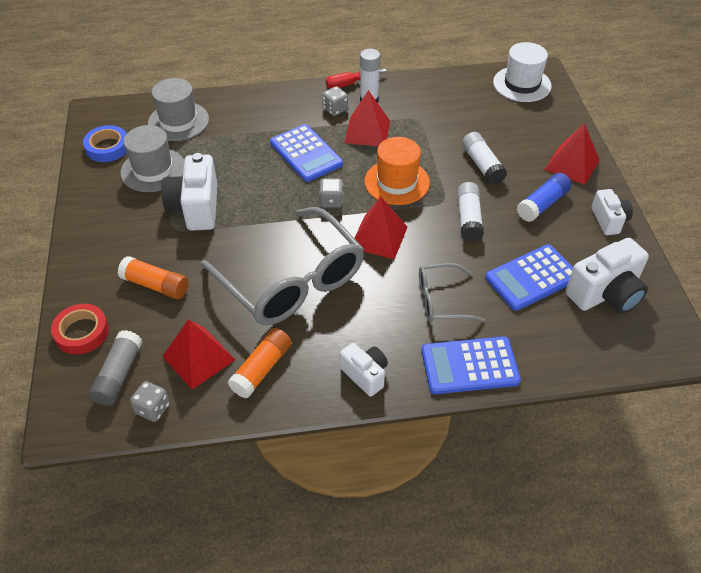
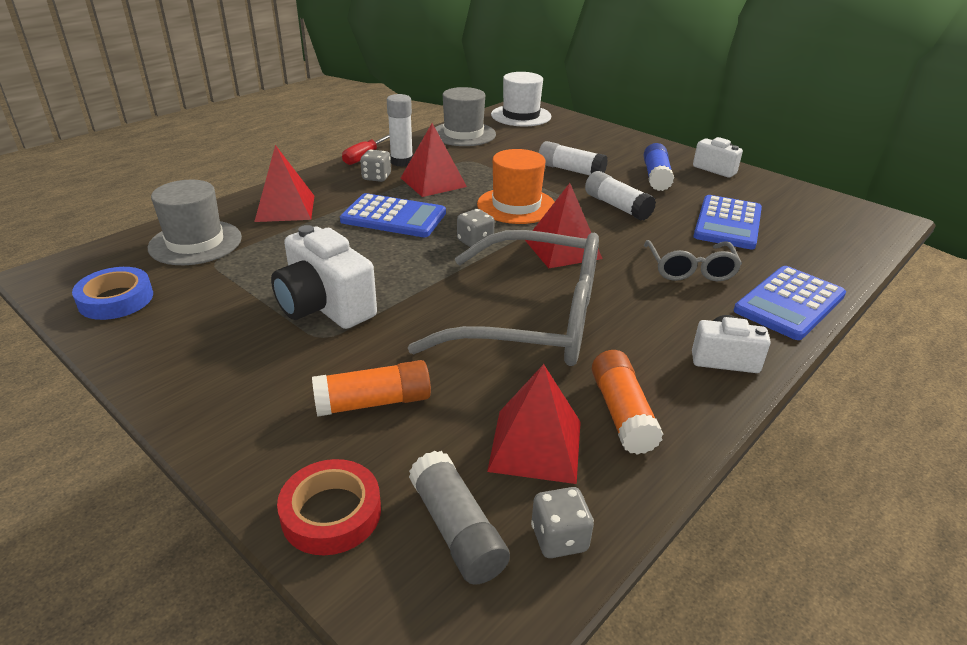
camera: 40 degrees left, 15 degrees down
(153, 170) = (216, 295): grey hat -> grey hat (463, 134)
(442, 300) = (690, 269): grey glasses -> grey glasses turned 45 degrees counterclockwise
(572, 164) = (636, 148): red pyramid -> red pyramid (285, 208)
(605, 294) = (790, 211): white camera -> none

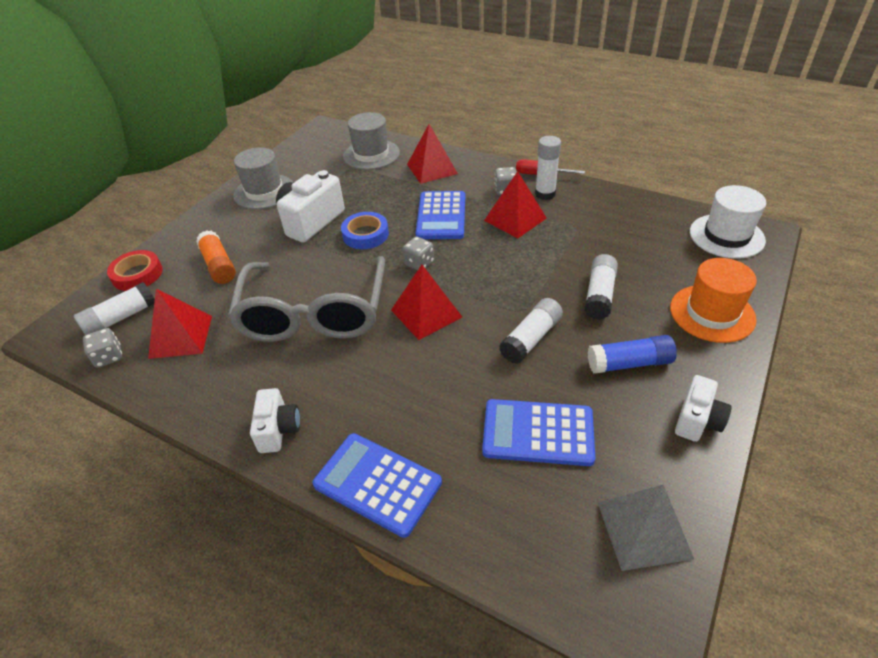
camera: 80 degrees right, 10 degrees up
(116, 299) = (303, 155): blue tape -> blue tape (365, 234)
(457, 530) = (120, 318): grey glue stick -> white glue stick
(463, 134) = (637, 211): grey hat -> grey hat (264, 192)
(516, 205) = (495, 273): orange hat -> orange hat (712, 313)
(622, 413) = (210, 373): orange glue stick -> none
(690, 269) = (420, 402): grey glasses -> none
(812, 205) = (644, 530): none -> grey pyramid

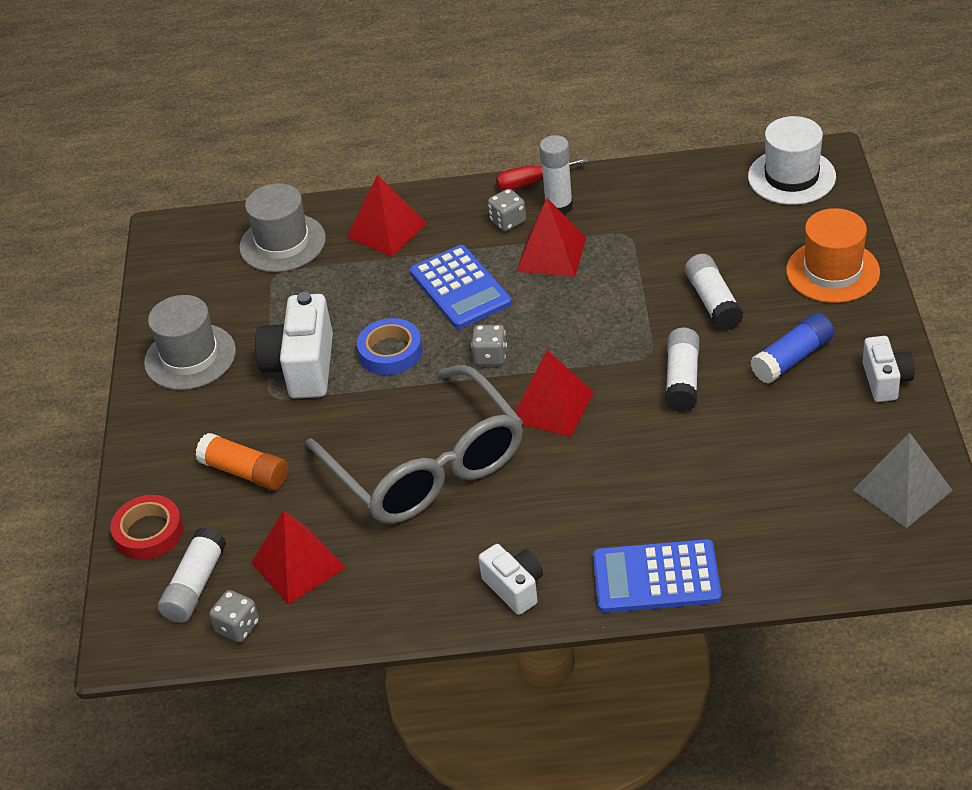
camera: 30 degrees left, 0 degrees up
(538, 433) = (760, 462): blue calculator -> none

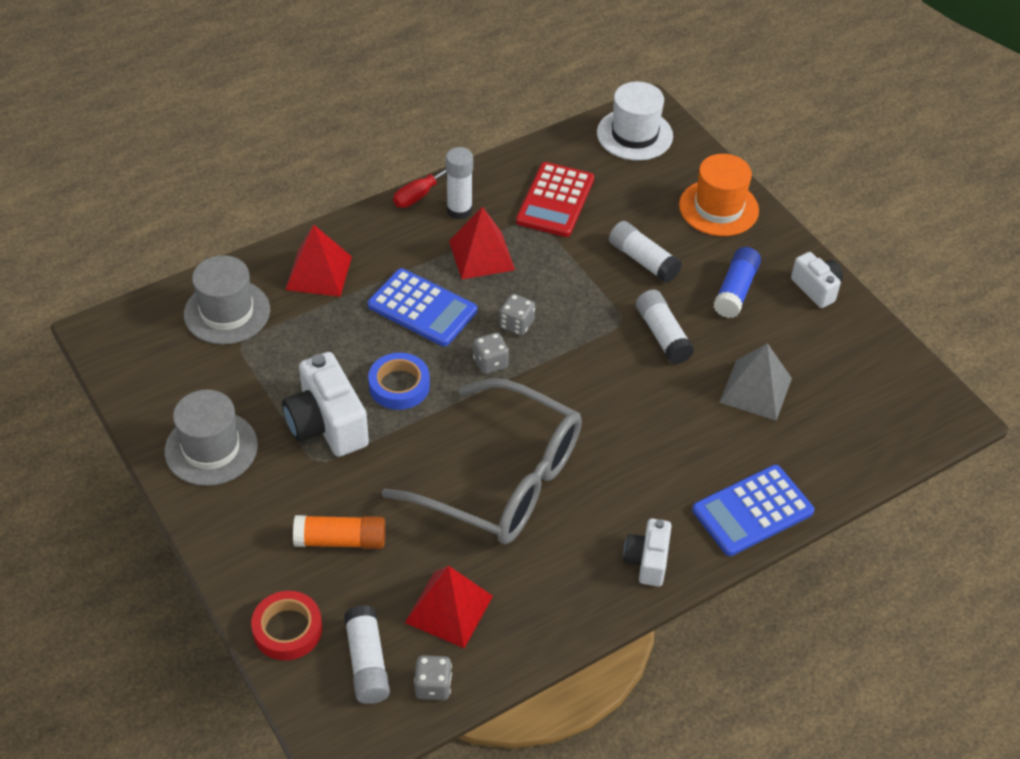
camera: 35 degrees left, 5 degrees up
(508, 221) = (424, 235): grey dice -> grey dice (516, 324)
(514, 588) = (647, 561): white camera -> white camera turned 105 degrees counterclockwise
(552, 406) = (572, 391): red pyramid -> none
(662, 221) = (555, 200): none -> red calculator
(902, 490) = (885, 374): grey pyramid -> grey pyramid (756, 390)

